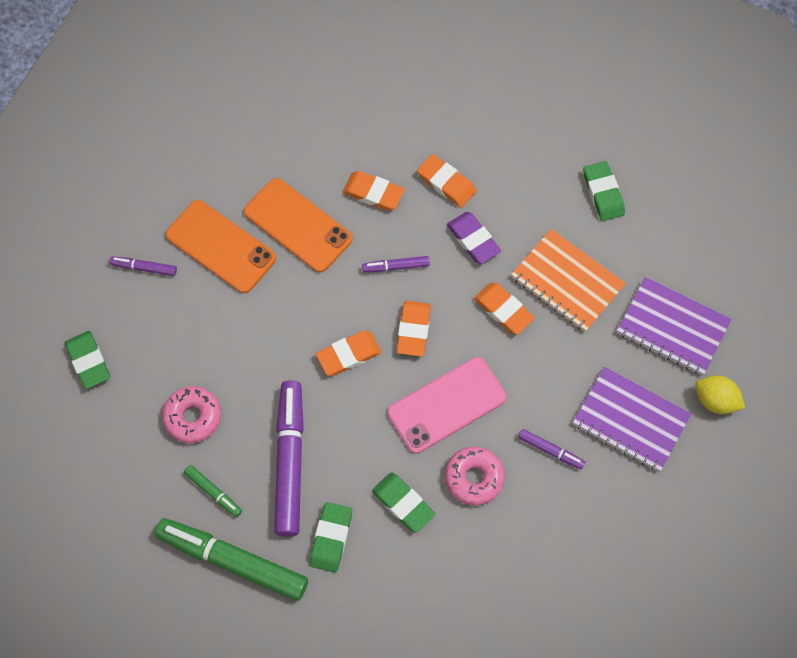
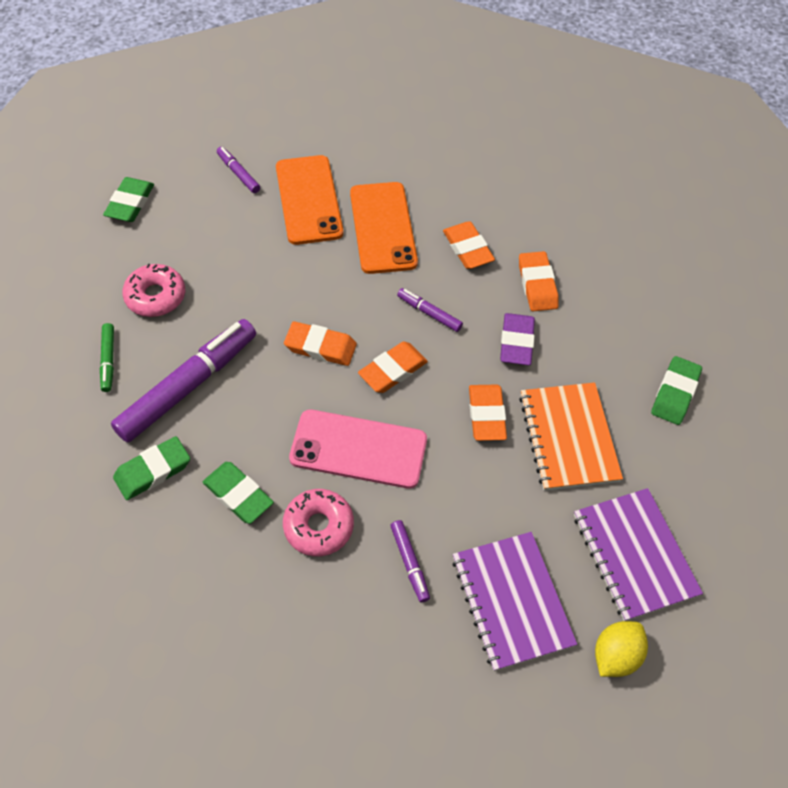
camera: 40 degrees right, 10 degrees down
(233, 561) = (63, 422): green marker -> none
(403, 503) = (238, 495): green eraser -> green eraser turned 45 degrees counterclockwise
(715, 400) = (615, 655): yellow lemon -> yellow lemon turned 60 degrees clockwise

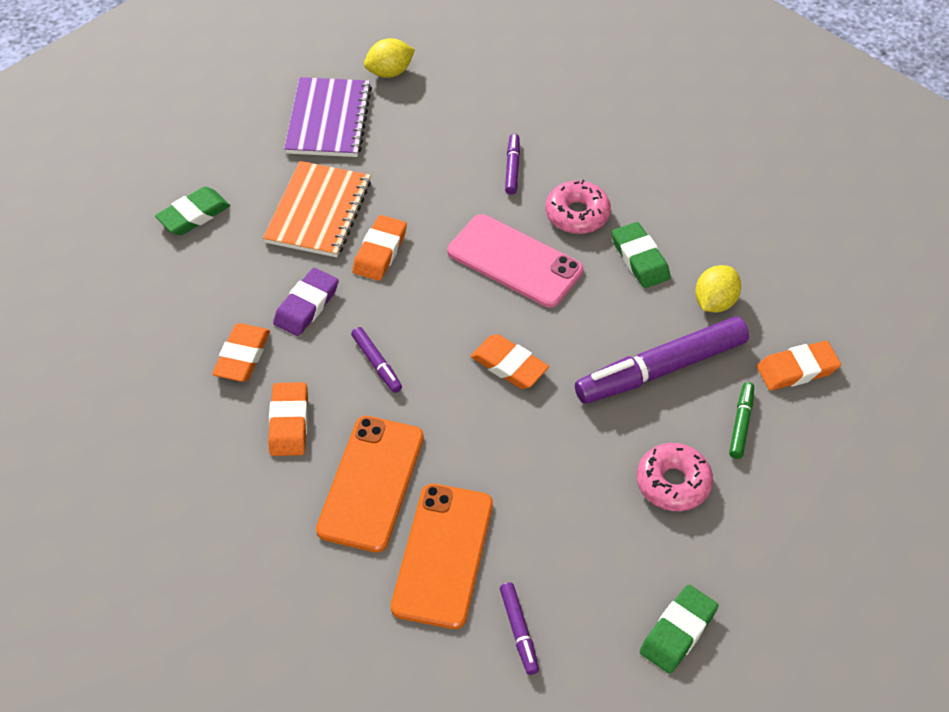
camera: 155 degrees left, 5 degrees down
(153, 471) = (714, 302): green eraser -> yellow lemon
(393, 370) = (446, 319): orange eraser -> orange eraser (797, 369)
(512, 601) = (445, 122): purple notebook -> none

